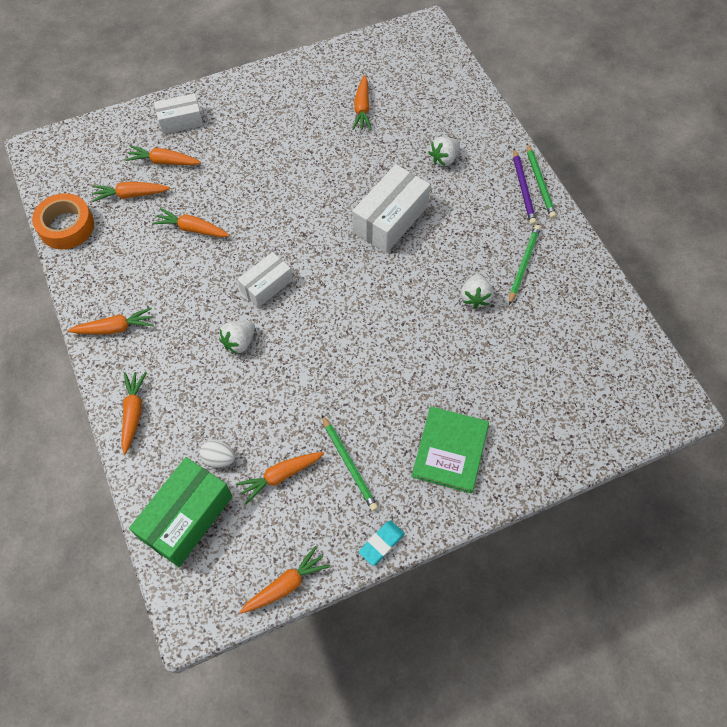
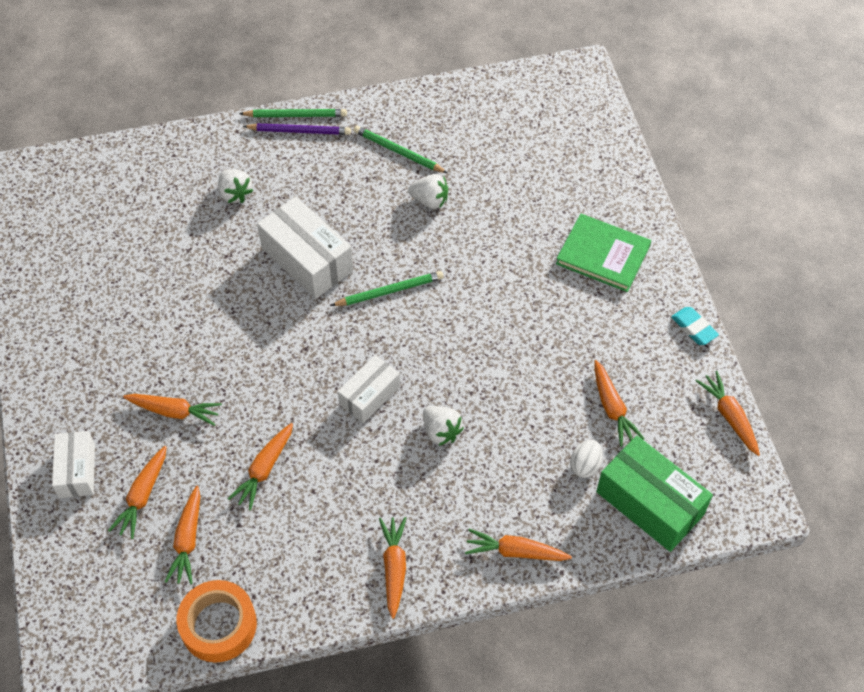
camera: 80 degrees left, 5 degrees down
(266, 286) = (369, 395): white box -> white box turned 75 degrees clockwise
(349, 464) = (606, 343): green pencil -> green pencil (389, 291)
(362, 108) = (129, 261): orange carrot -> orange carrot (174, 411)

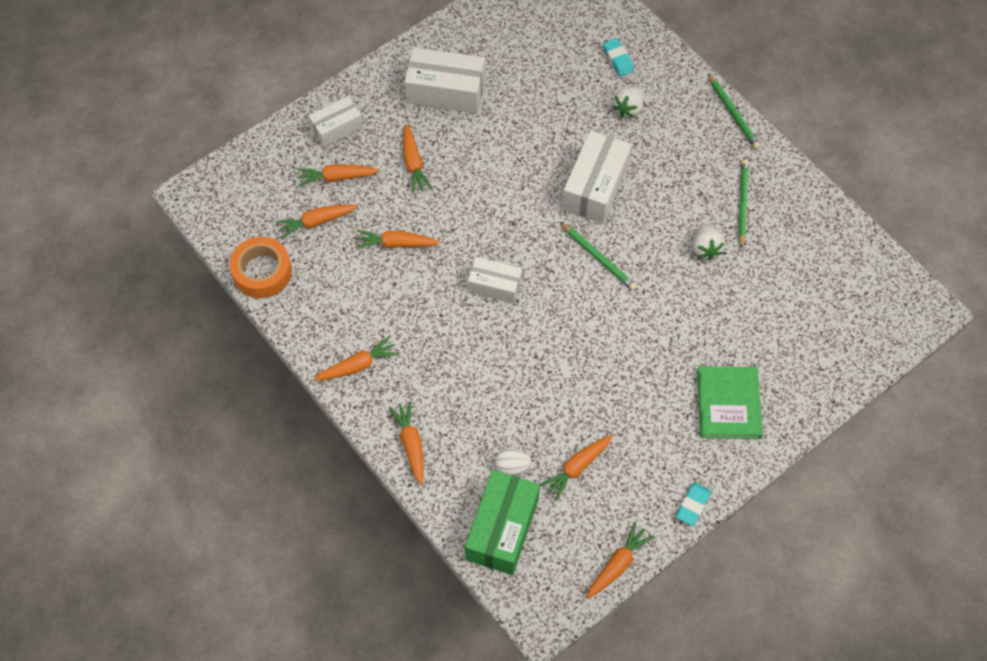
camera: 65 degrees right, 5 degrees up
(103, 344) = (445, 91): none -> white box
(171, 178) = (618, 59): none -> turquoise eraser
(299, 131) = (718, 123): purple pencil -> none
(441, 431) = (489, 349): white strawberry -> none

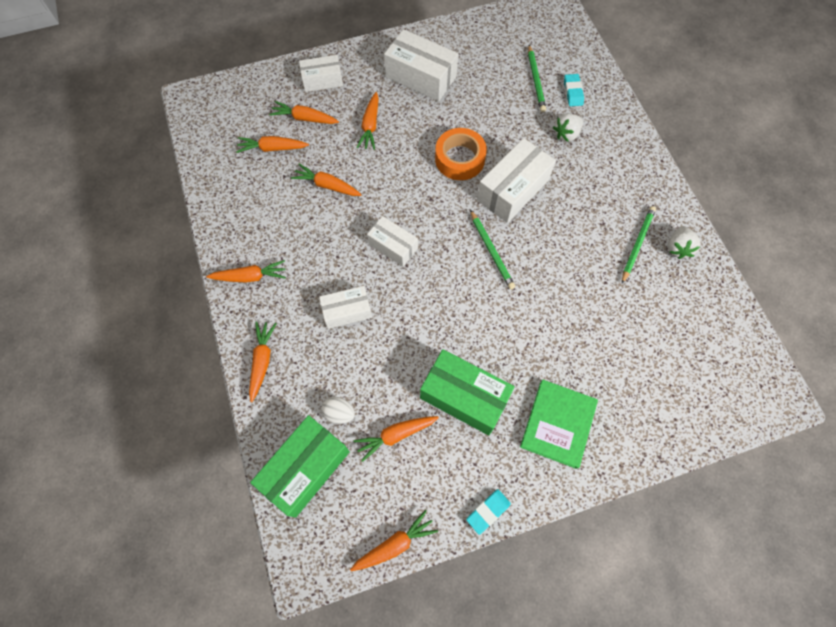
camera: 20 degrees right, 5 degrees up
(262, 272) = (211, 174): orange tape -> orange tape (459, 159)
(476, 367) = (347, 311): none -> white box
(629, 409) = (464, 397): none -> green box
(705, 249) = (589, 273): white strawberry -> white strawberry (677, 248)
(733, 113) = (656, 164): green pencil -> green pencil (536, 80)

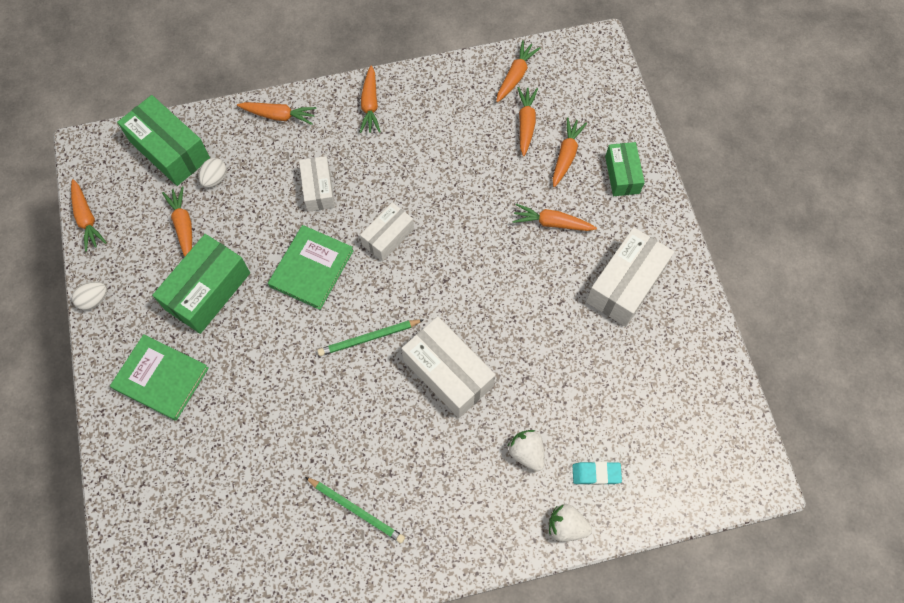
camera: 95 degrees right, 0 degrees up
(322, 80) = (622, 175): white box -> green box
(327, 185) = (472, 176): orange carrot -> orange carrot (515, 76)
(430, 306) = (311, 268): none -> green book
(459, 159) = (497, 317): orange tape -> none
(488, 511) = (94, 300): turquoise eraser -> white egg
(536, 80) = (618, 427): green pencil -> none
(677, 248) = (344, 561): white strawberry -> white strawberry (566, 526)

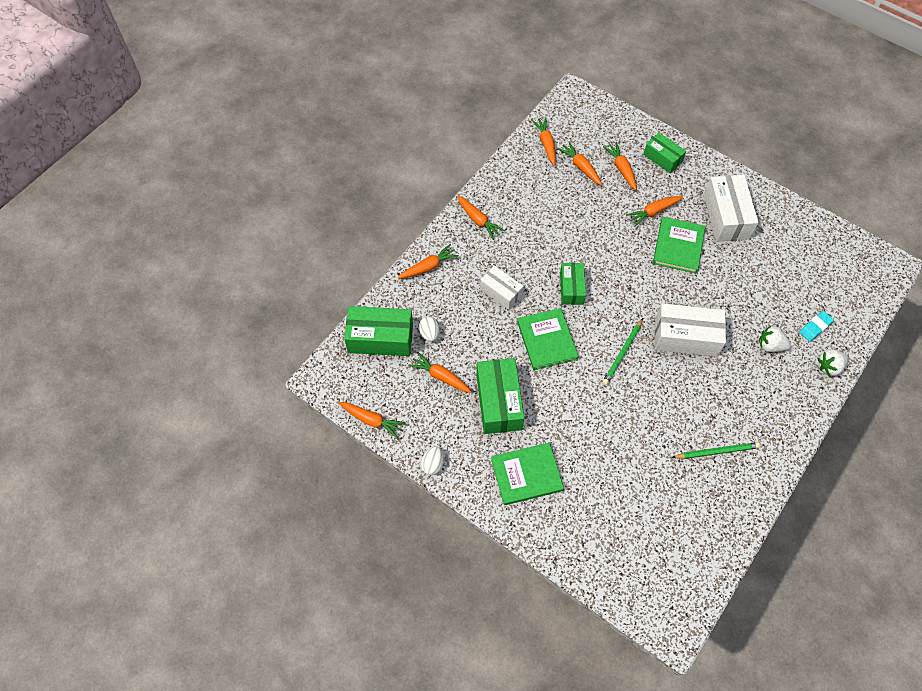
camera: 40 degrees left, 5 degrees down
(388, 237) = (571, 288): white box -> green box
(540, 277) = (678, 246): none -> green book

